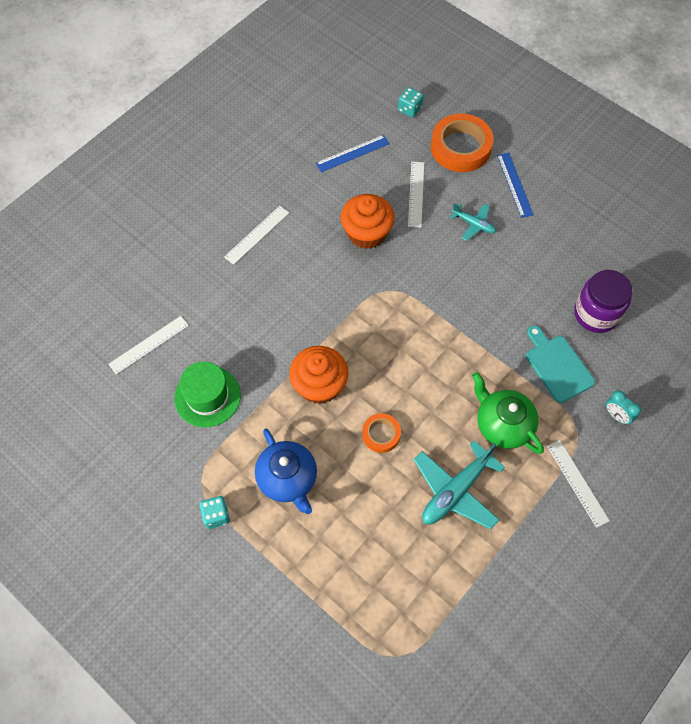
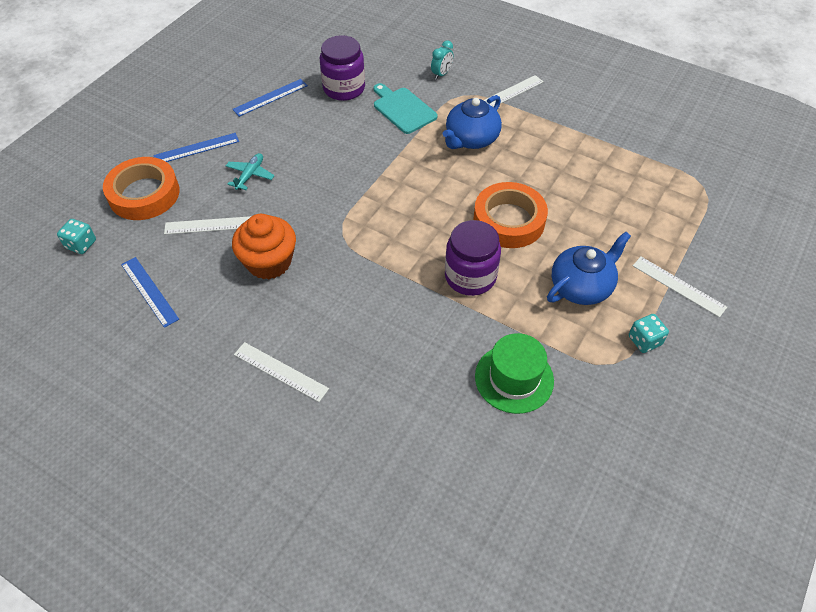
camera: 100 degrees left, 10 degrees down
(149, 345) = (463, 460): white ruler -> white ruler (678, 286)
(319, 385) = (470, 276): orange cupcake -> purple jar
(381, 434) = (509, 220): orange tape -> orange tape, size x1.87
(456, 491) = (545, 164): turquoise plane -> none
(503, 424) = (471, 139): green teapot -> blue teapot
(557, 366) = (403, 109): turquoise cutting board -> turquoise cutting board turned 90 degrees clockwise
(585, 246) = (270, 97): none -> blue ruler

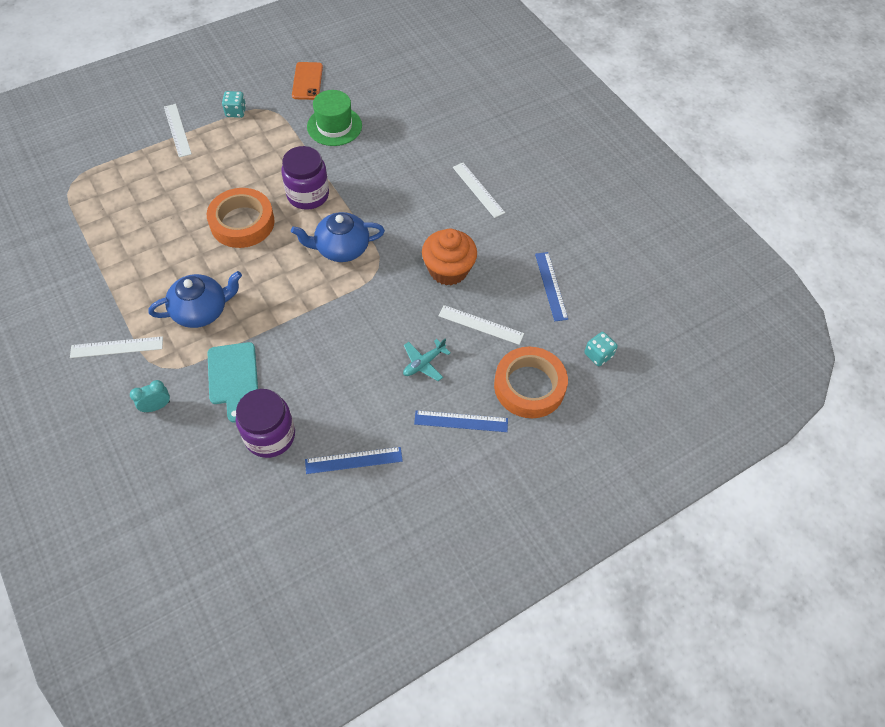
camera: 155 degrees left, 5 degrees up
(581, 286) = (239, 156): blue teapot -> blue teapot (341, 248)
(608, 434) = (307, 81): none -> orange phone

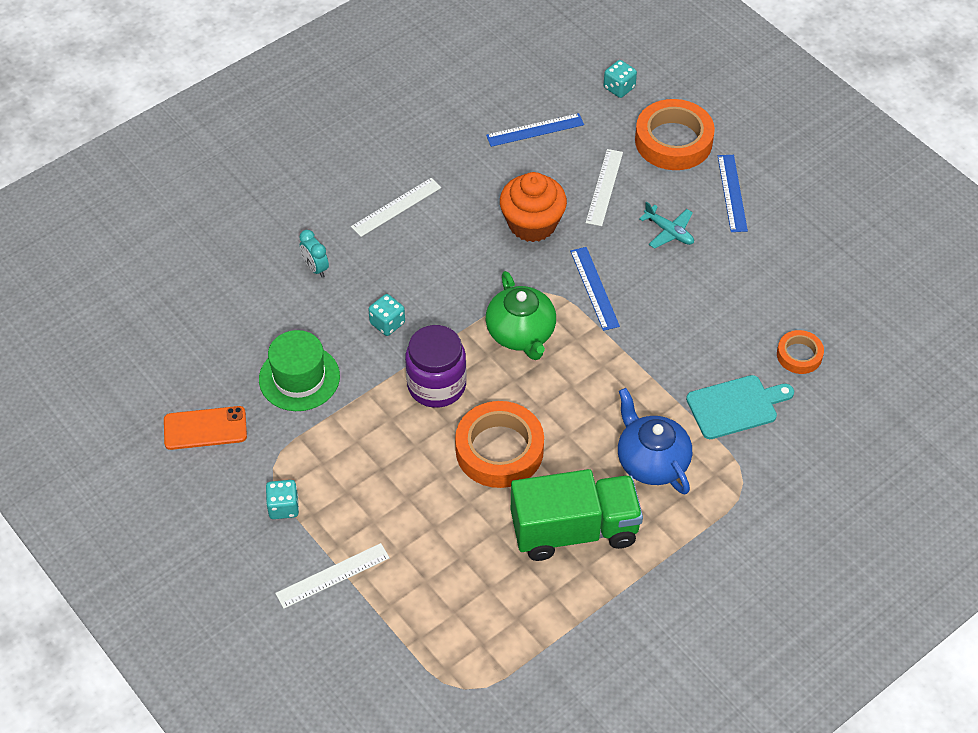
camera: 95 degrees left, 5 degrees down
(117, 347) = (728, 539): white ruler -> none
(157, 406) = (796, 472): turquoise clock -> turquoise clock (315, 268)
(161, 255) = (574, 530): none -> green truck
(270, 435) = (799, 355): purple jar -> orange tape
(341, 248) = (521, 333): blue teapot -> green teapot
(353, 460) = (805, 276): blue ruler -> blue ruler (594, 288)
(369, 174) = (387, 323): none -> turquoise dice

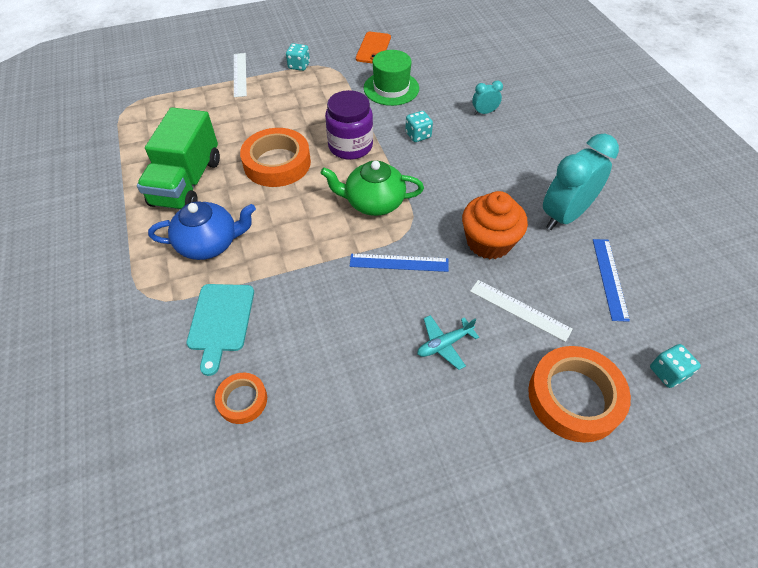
camera: 110 degrees right, 0 degrees up
(396, 207) = (533, 164): white ruler -> none
(466, 171) = (564, 215): none -> turquoise clock
(732, 193) = (480, 427): blue ruler -> none

